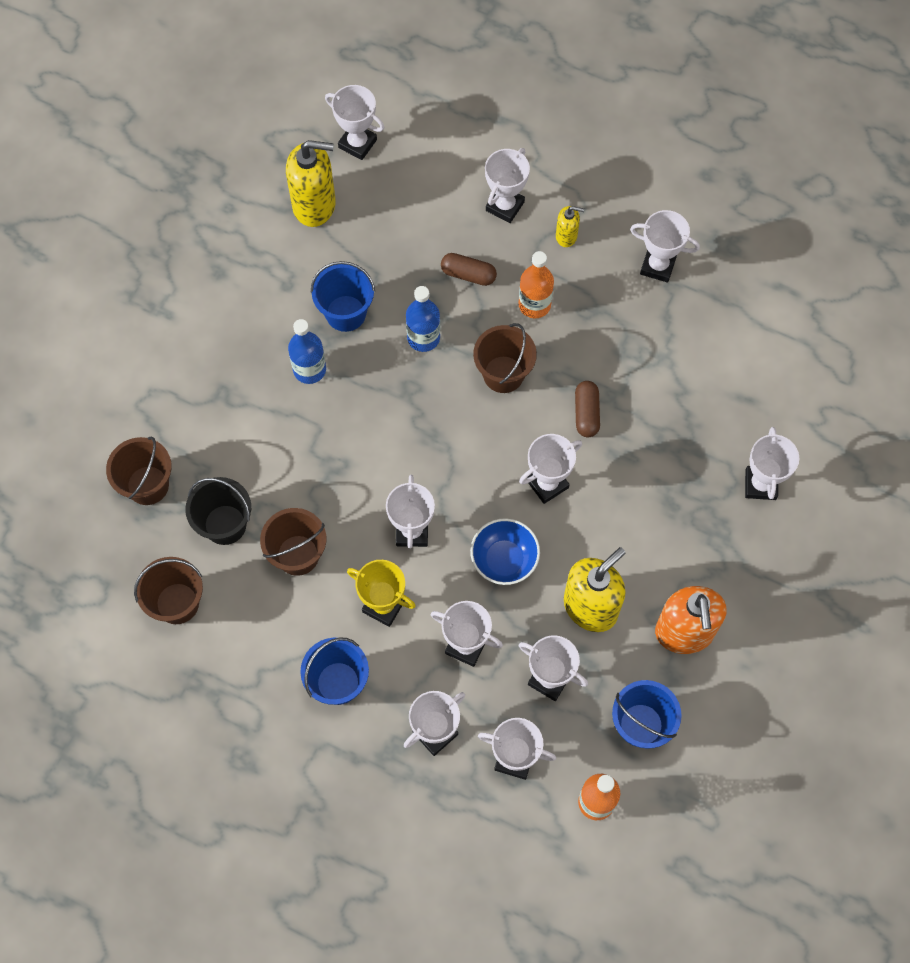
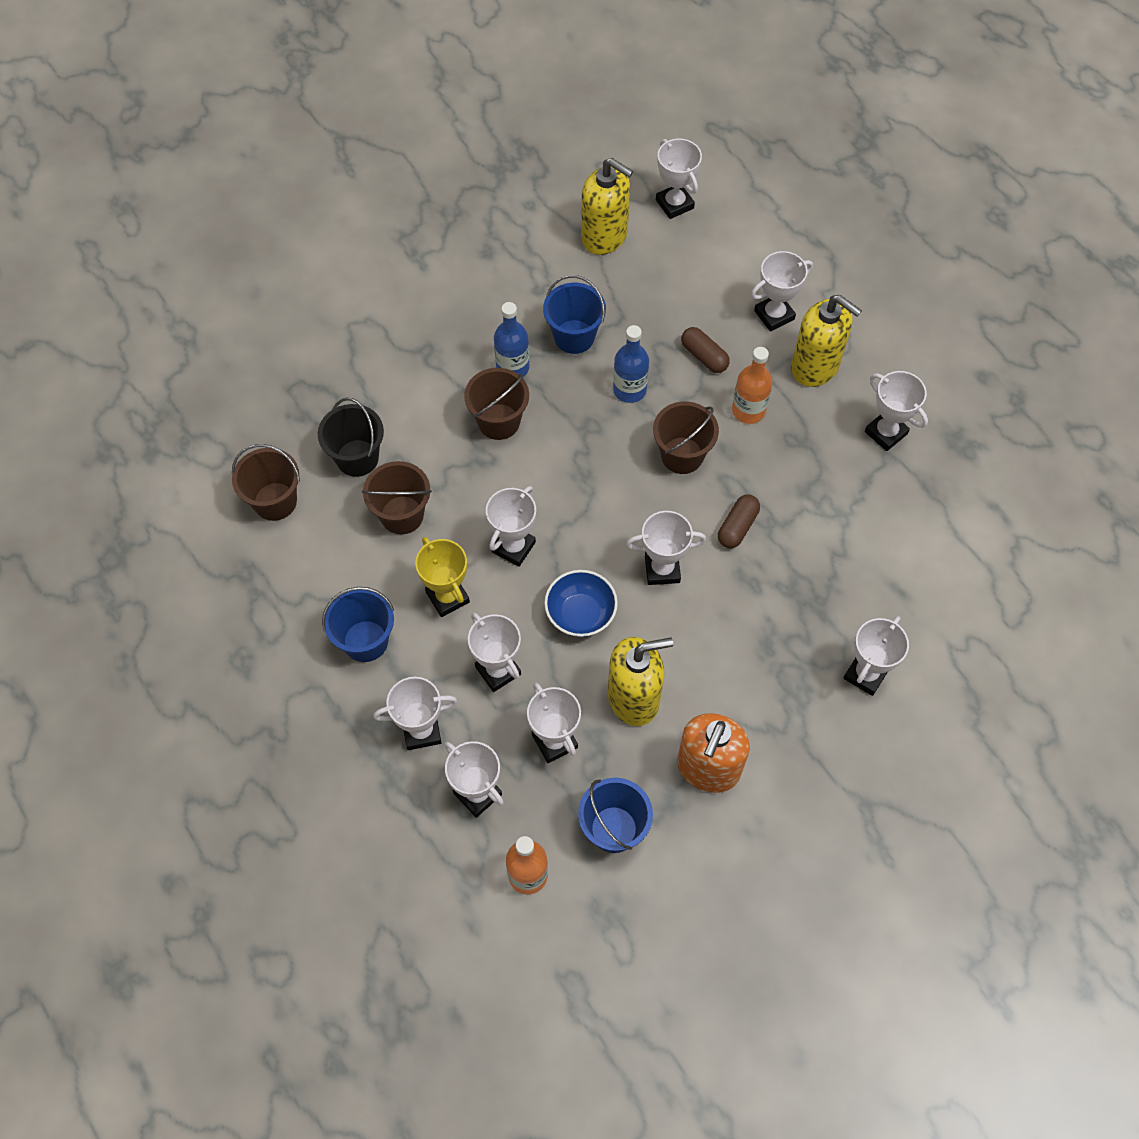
camera: 30 degrees right, 5 degrees down
(148, 485) = (315, 393): brown bucket -> brown bucket (499, 422)
(566, 236) = (815, 366): yellow soap dispenser -> yellow soap dispenser, size x2.01

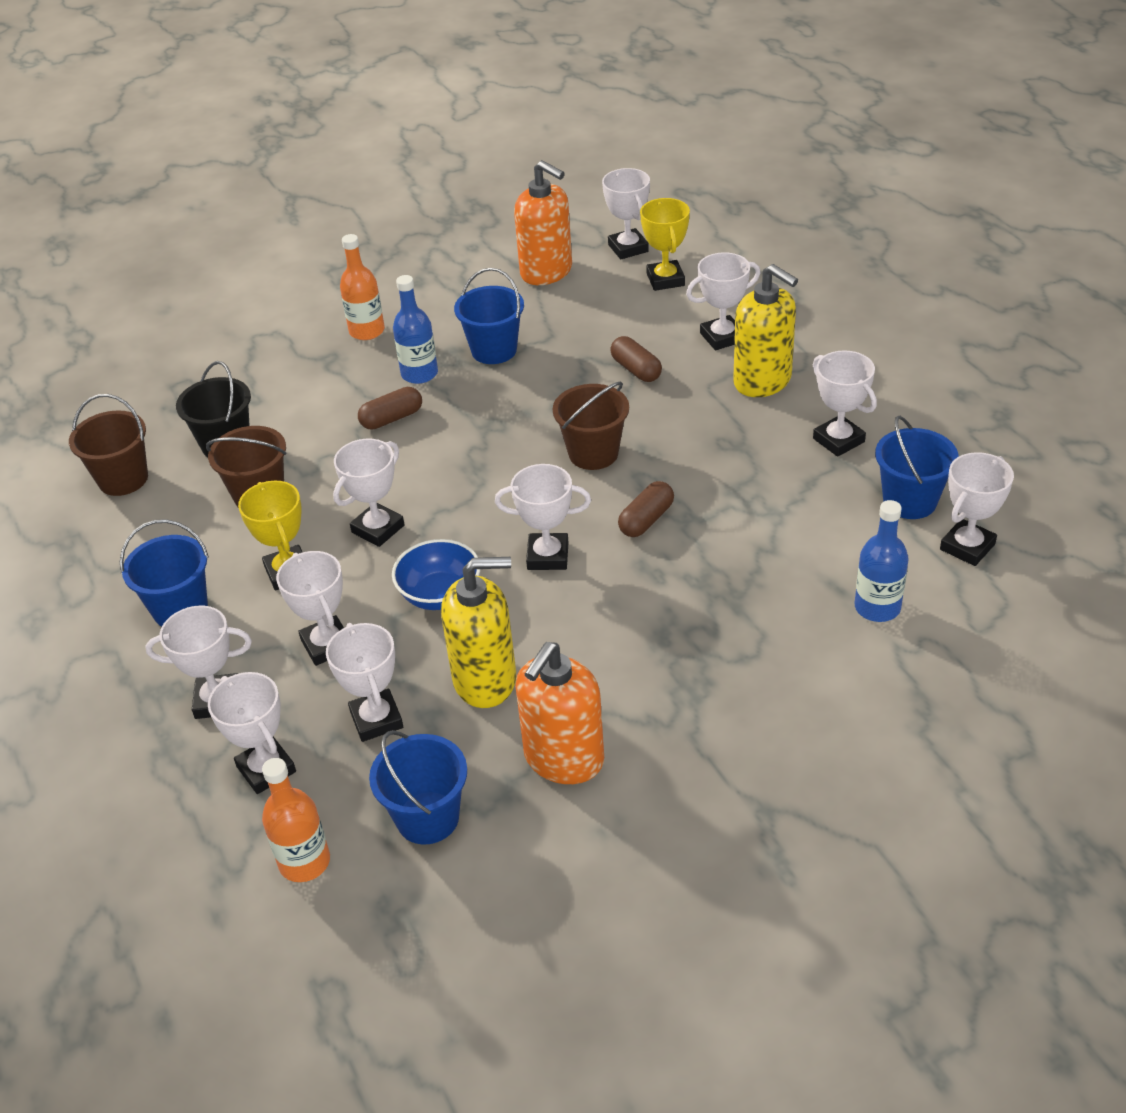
camera: 10 degrees right, 20 degrees down
(499, 422) = (392, 418): brown bucket -> brown capsule
(604, 236) = (546, 272): yellow soap dispenser -> orange soap dispenser
(629, 390) = (545, 395): blue bottle -> blue bottle (877, 607)
(714, 244) = (665, 280): none -> yellow trophy
(748, 410) = (678, 416): orange bottle -> orange bottle (367, 331)
(865, 674) = (783, 670): white trophy -> white trophy (967, 547)
(949, 497) = (909, 501): none -> blue bucket

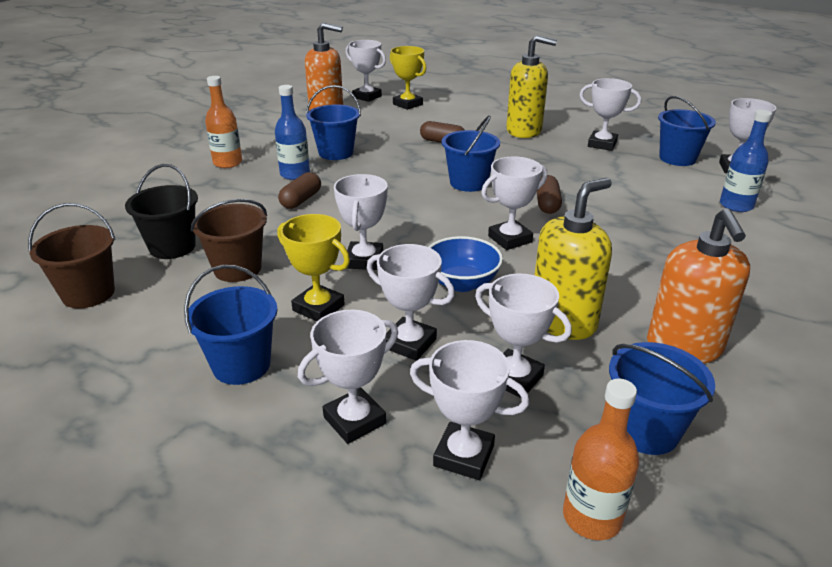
camera: 35 degrees left, 10 degrees down
(593, 453) = (468, 183): brown bucket -> blue bucket
(722, 337) = (475, 119): white trophy -> none

